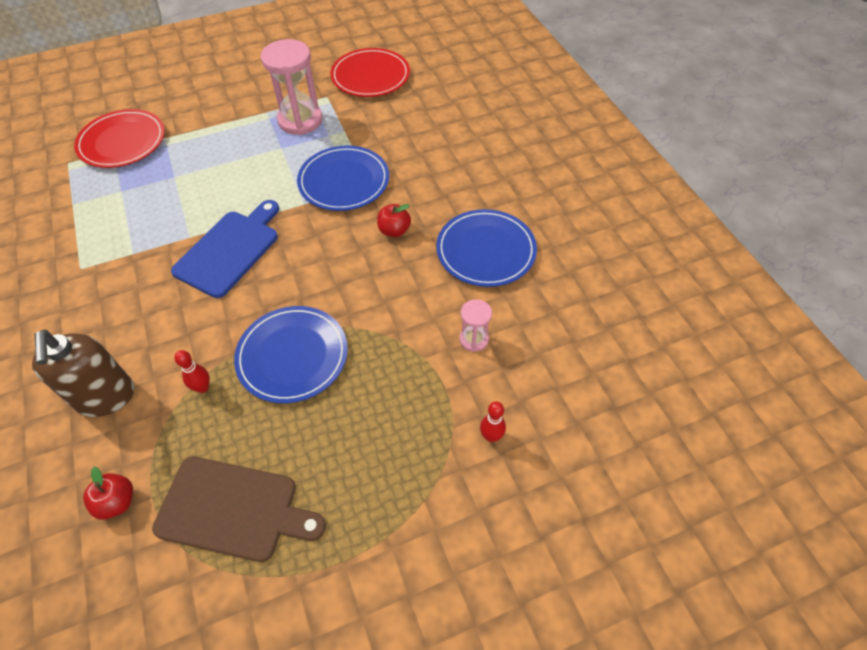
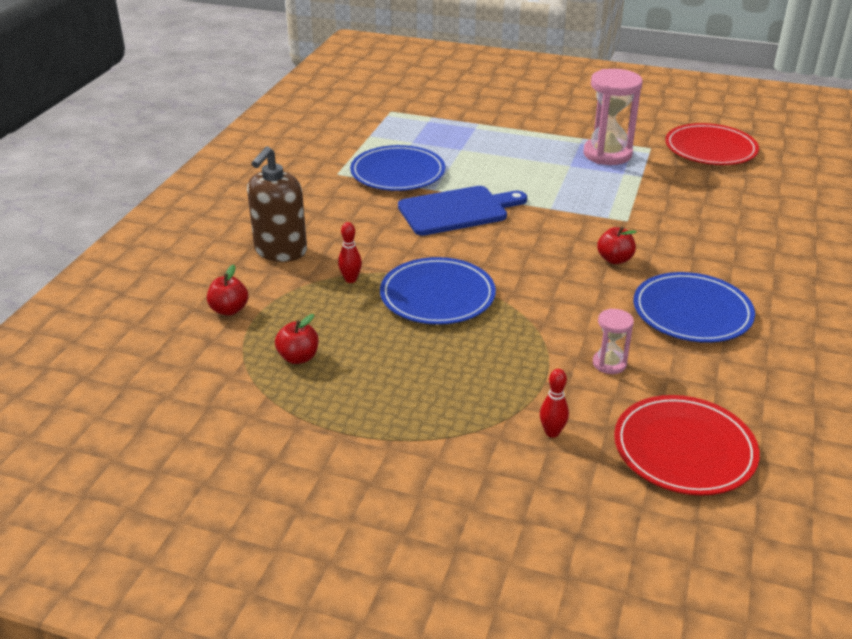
camera: 40 degrees right, 20 degrees down
(122, 142) = (443, 113): red plate -> red plate (684, 449)
(233, 509) = (298, 357): brown cutting board -> red apple
(344, 181) = (603, 208): blue plate -> blue plate (398, 172)

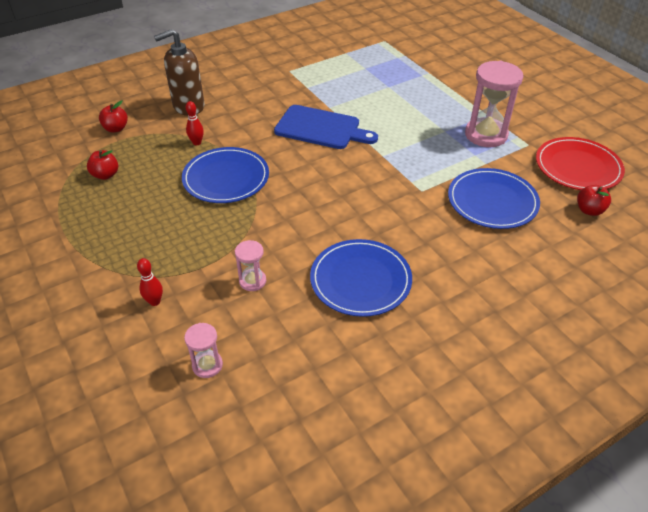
camera: 40 degrees right, 10 degrees up
(398, 172) = (324, 85): blue plate -> blue plate (492, 201)
(614, 259) = (368, 214): red apple -> red apple (589, 210)
(684, 449) = (207, 365): red plate -> pink hourglass

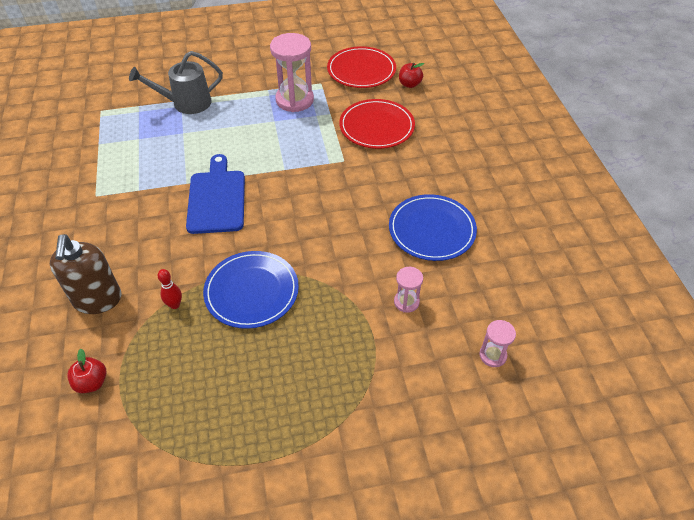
camera: 70 degrees left, 5 degrees up
(105, 175) = (181, 405): red apple -> none
(154, 301) = (405, 384): red bowling pin -> none
(321, 128) = (217, 198): blue cutting board -> blue cutting board turned 45 degrees counterclockwise
(427, 76) = (186, 103): none -> grey watering can
(492, 201) = (376, 126): blue plate -> red plate

